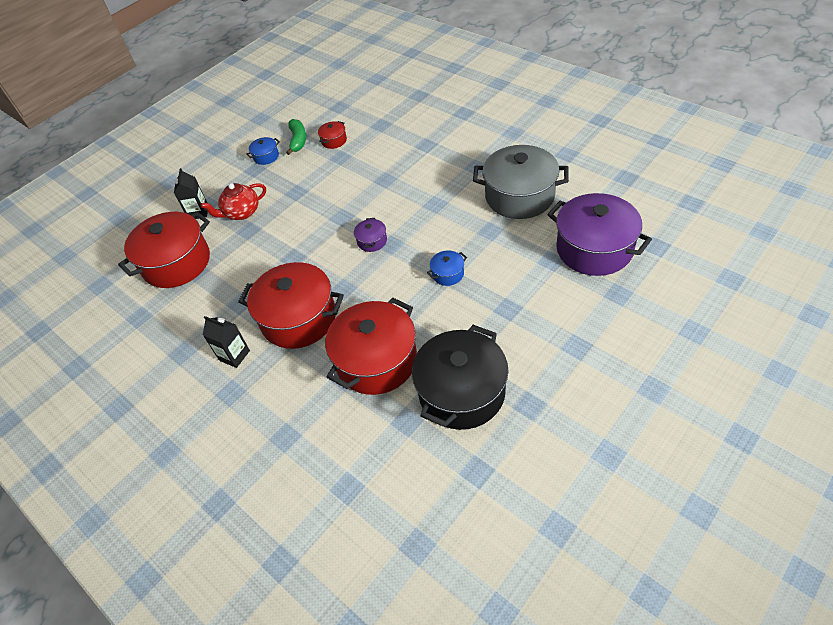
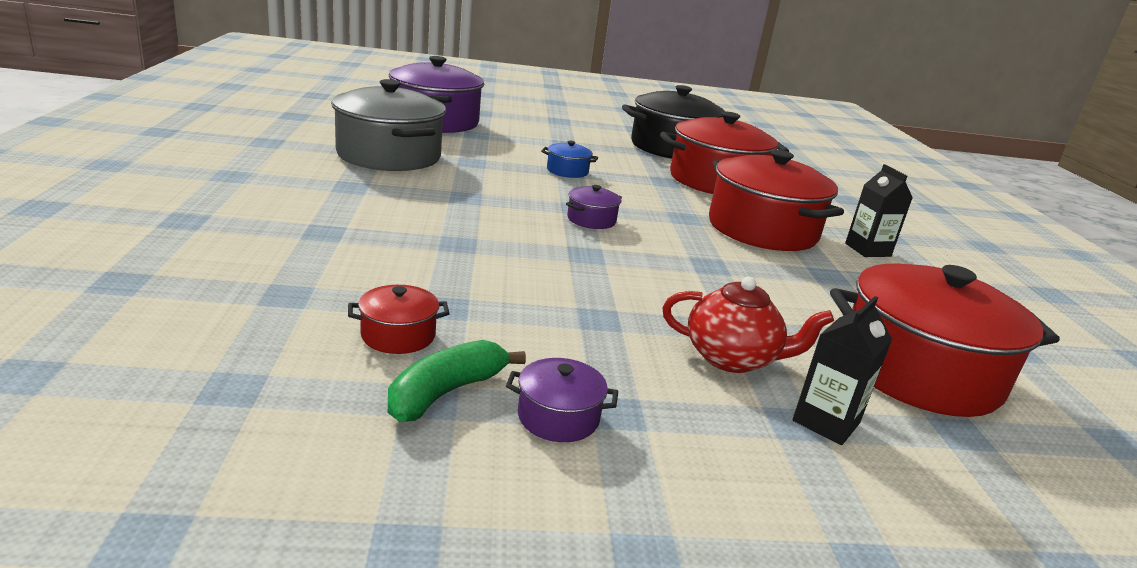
camera: 145 degrees left, 25 degrees down
(266, 156) = (558, 417): blue pot -> purple pot

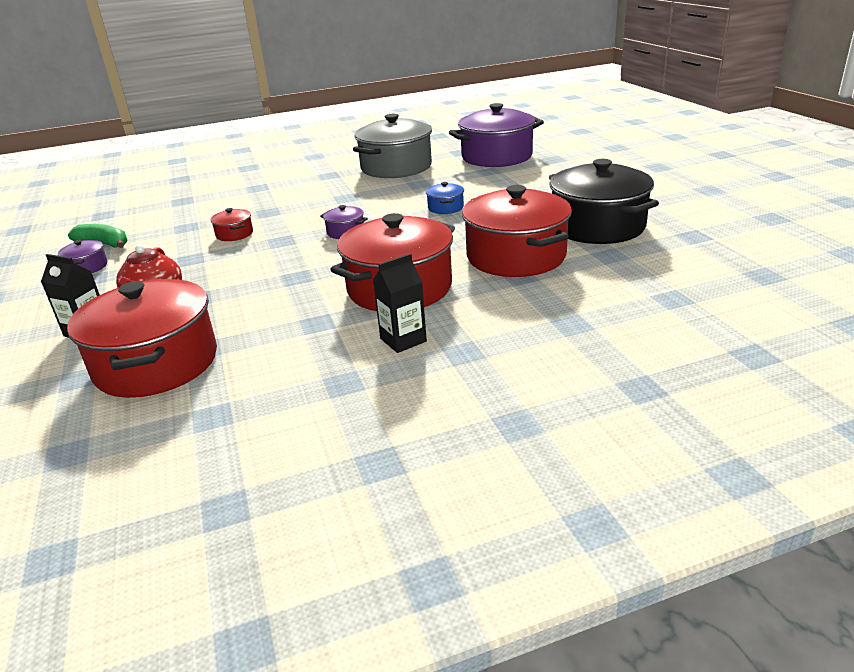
camera: 80 degrees right, 5 degrees up
(398, 335) = (152, 226): red pot -> red pot (234, 234)

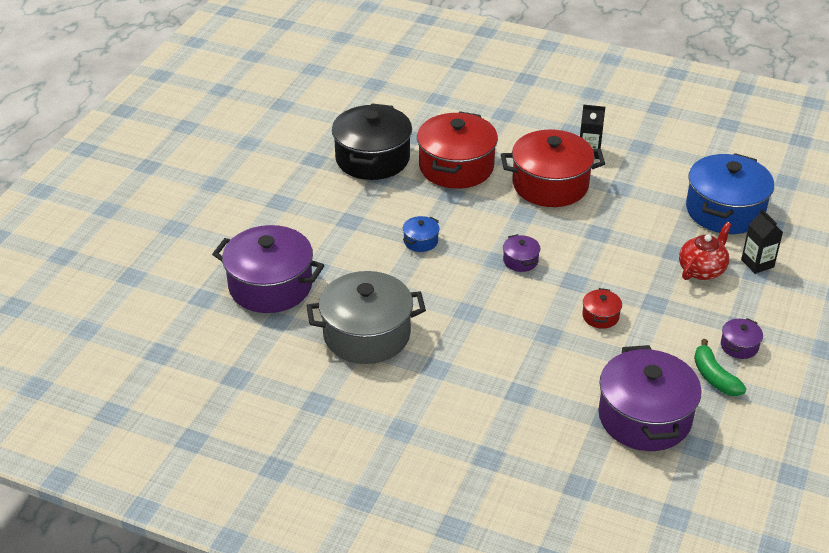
camera: 140 degrees left, 10 degrees up
(153, 210) = (644, 417): none -> purple pot
(156, 363) = (725, 211): red pot -> blue pot

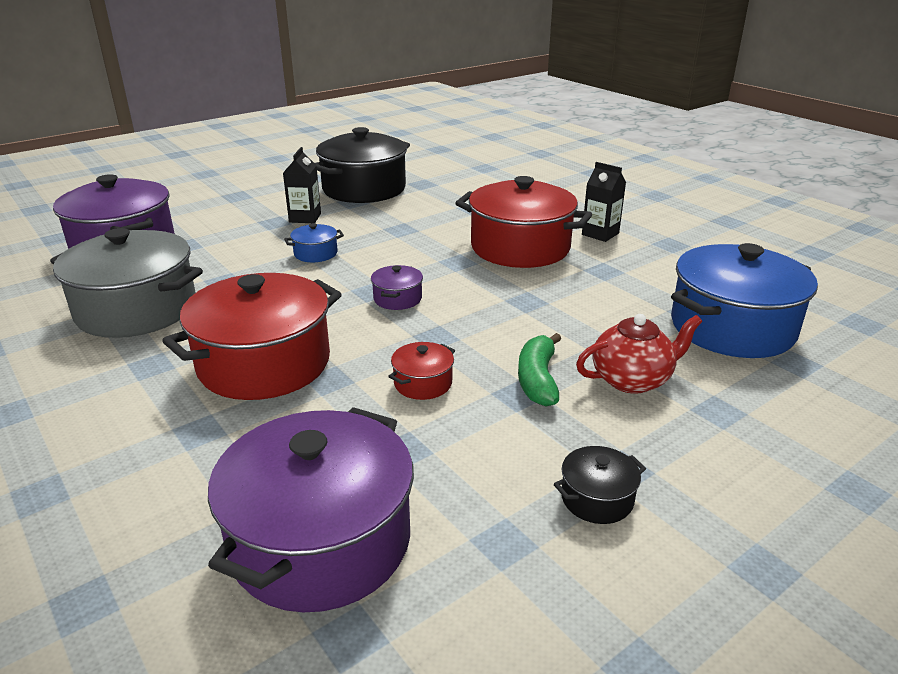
camera: 30 degrees right, 10 degrees down
(456, 167) = (436, 212): red pot -> red pot (264, 364)
(714, 377) = (505, 528): green banana -> green banana (538, 379)
(739, 346) = (597, 499): purple pot -> black pot
(757, 263) = (732, 399): black carton -> black carton (305, 218)

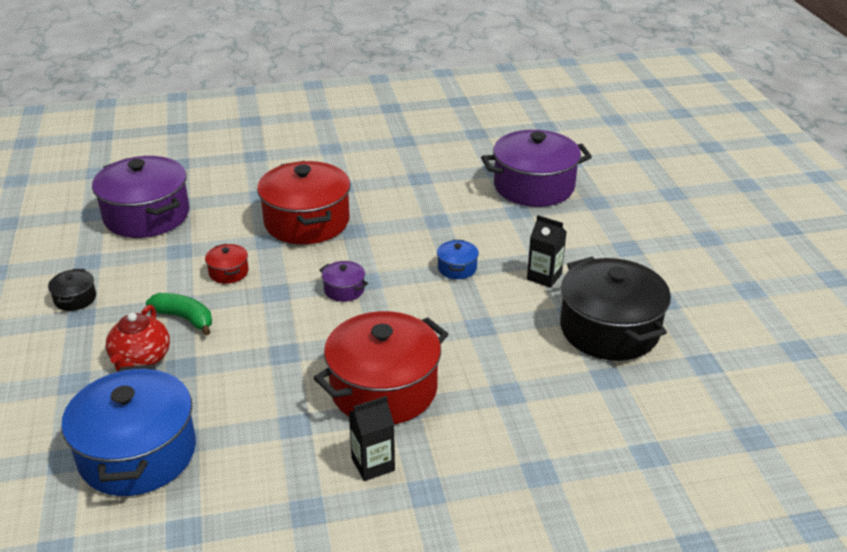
camera: 115 degrees right, 5 degrees up
(136, 309) = (418, 186): grey pot -> none

